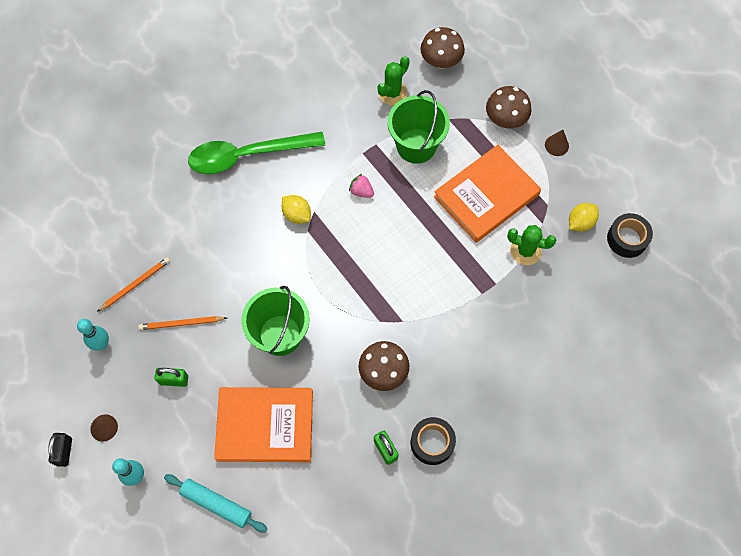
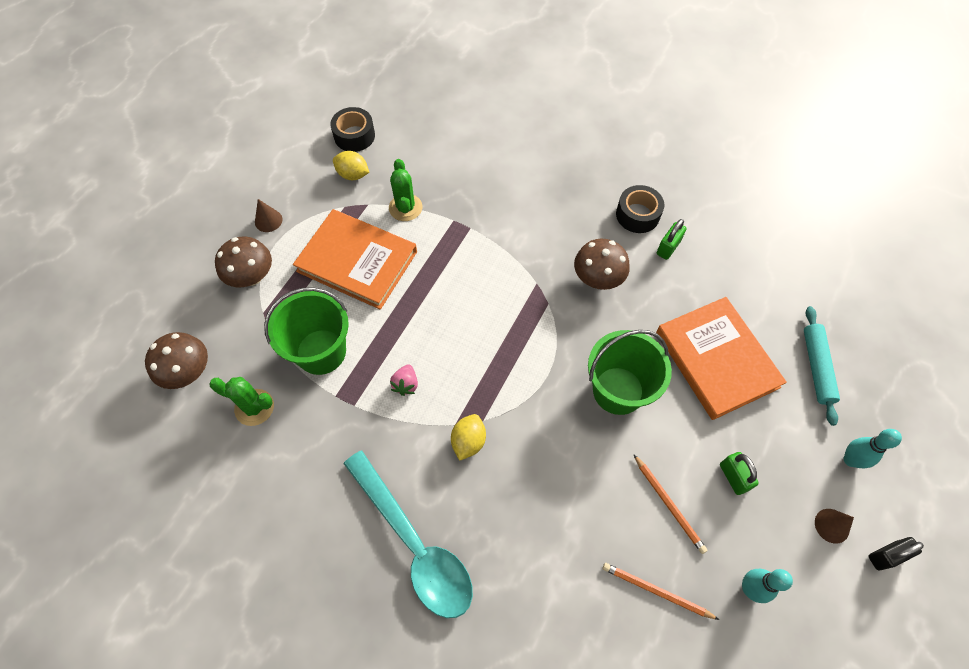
camera: 115 degrees left, 5 degrees down
(247, 155) = (414, 544): green spoon -> turquoise spoon

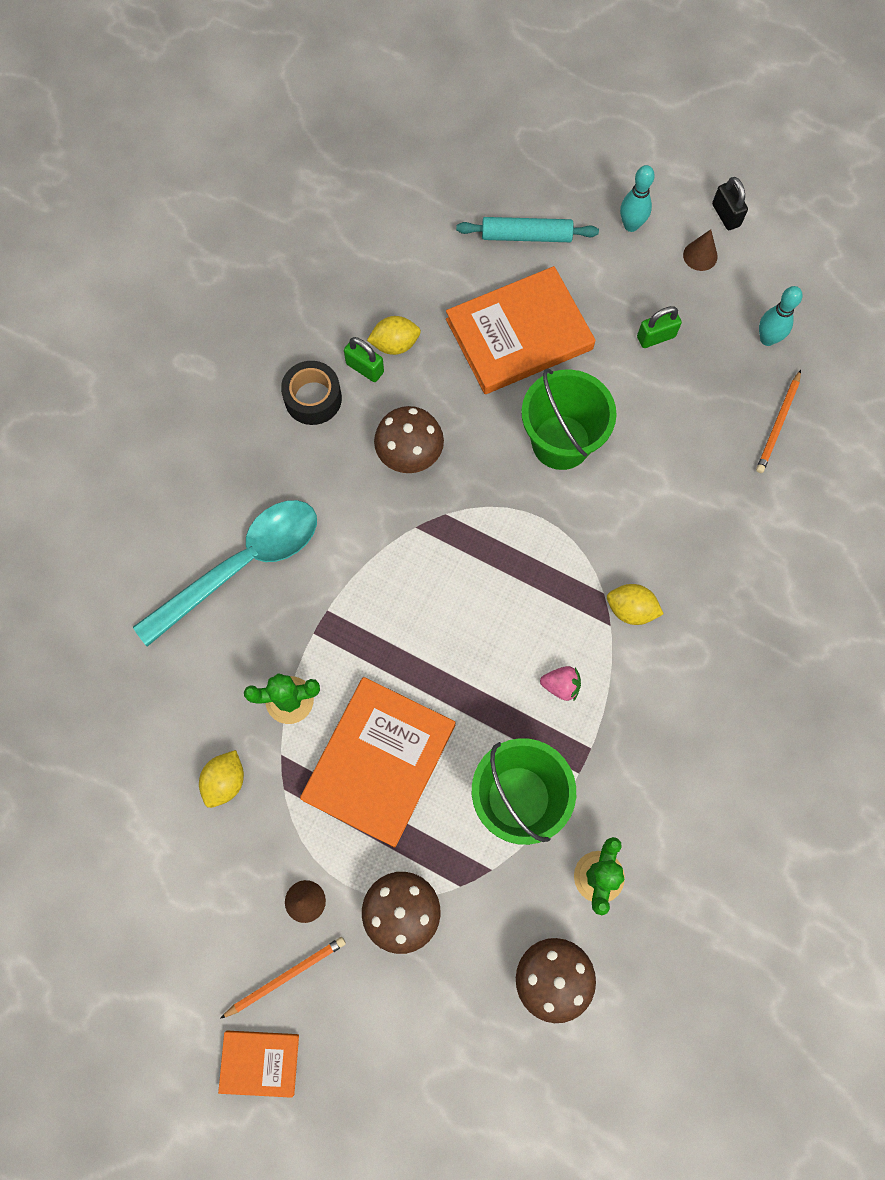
camera: 90 degrees left, 10 degrees up
(174, 200) = (260, 1062): none -> orange book
(354, 136) = (149, 785): black tape -> none
(414, 544) = (751, 667): turquoise spoon -> turquoise spoon (242, 565)
(669, 504) = (689, 403): orange pencil -> orange pencil (286, 976)
(692, 268) = (395, 344): none -> yellow lemon

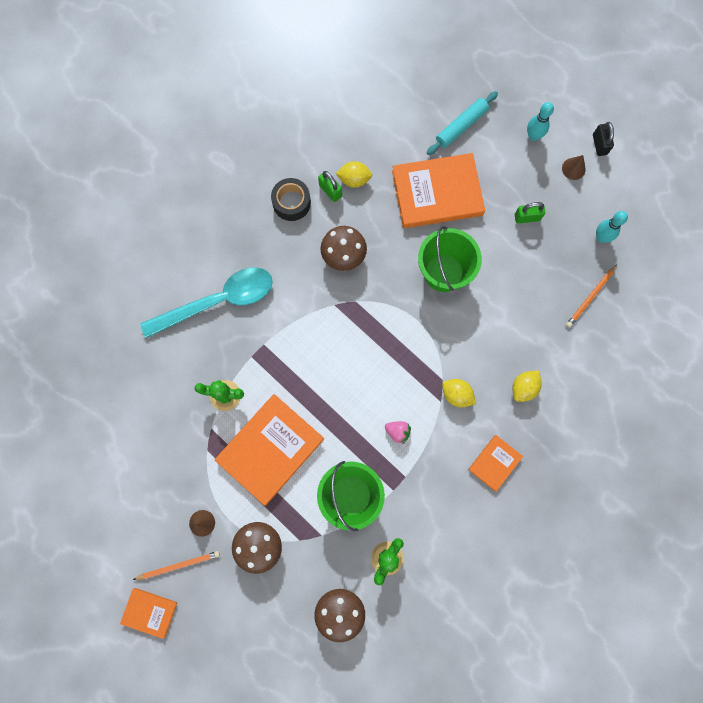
camera: 15 degrees right, 5 degrees up
(225, 781) = (172, 436): yellow lemon -> yellow lemon (523, 388)
(526, 236) = (461, 126): turquoise rolling pin -> turquoise rolling pin turned 60 degrees counterclockwise
(714, 693) = (494, 463): none -> orange book

